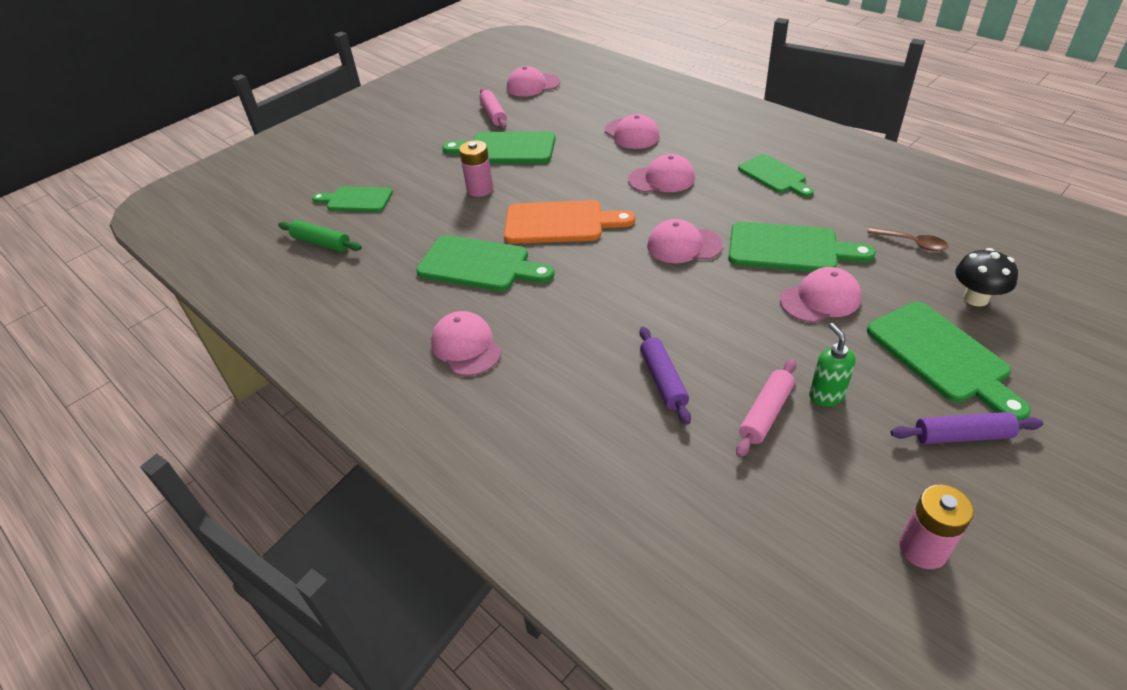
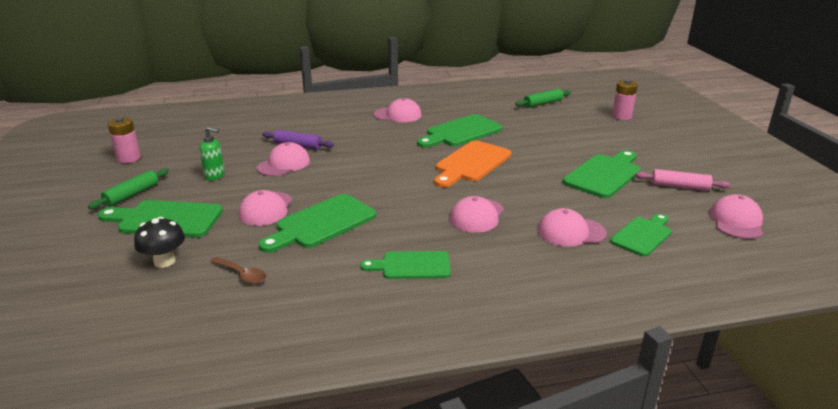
camera: 120 degrees right, 15 degrees down
(356, 200) = (584, 118): green cutting board -> green cutting board (642, 235)
(480, 189) = (550, 152): pink battery -> pink battery (621, 116)
(684, 245) = (385, 191): pink cap -> pink cap (284, 164)
(765, 413) = (236, 158): pink rolling pin -> none
(912, 243) = (242, 274): brown spoon -> brown spoon turned 120 degrees counterclockwise
(962, 436) = (132, 195): purple rolling pin -> green rolling pin

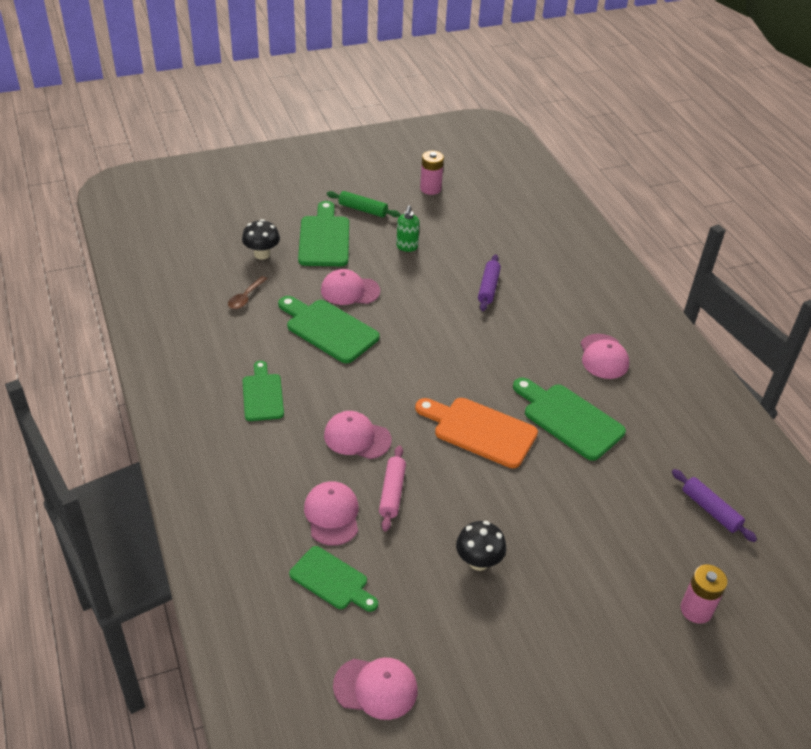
camera: 80 degrees right, 15 degrees up
(284, 164) = (441, 285): pink cap -> none
(543, 103) = (710, 510): green rolling pin -> purple rolling pin
(604, 175) = (478, 561): green cutting board -> black mushroom
(680, 186) = (461, 643): pink rolling pin -> pink rolling pin (392, 492)

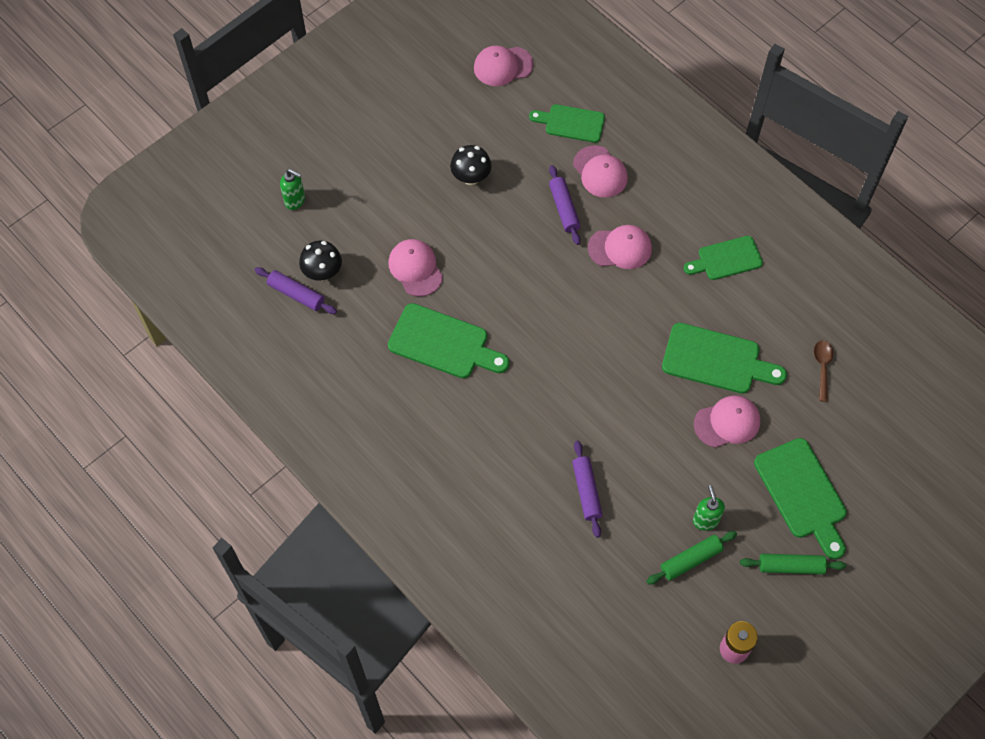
camera: 160 degrees right, 20 degrees up
(262, 254) = (850, 437): black mushroom -> black mushroom (322, 272)
(262, 395) = (726, 259): green cutting board -> green cutting board turned 105 degrees clockwise
(392, 492) = (564, 208): pink rolling pin -> purple rolling pin
(431, 232) = (690, 560): none -> green rolling pin
(480, 431) = (518, 298): orange cutting board -> none
(603, 356) = (432, 438): pink cap -> pink cap (415, 268)
(696, 610) = (295, 201): pink battery -> green soap dispenser

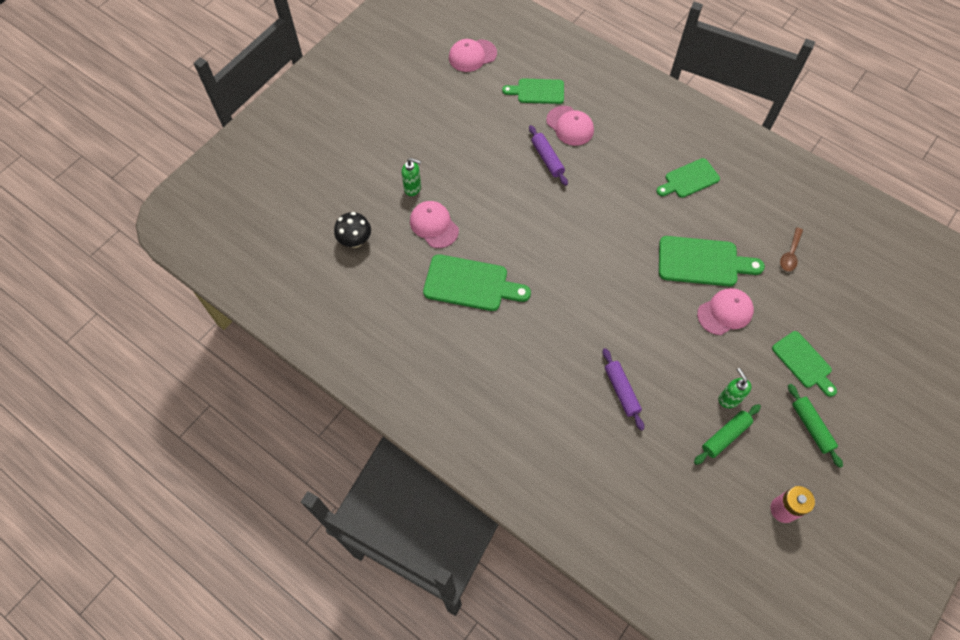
camera: 10 degrees left, 0 degrees up
(295, 201) = (321, 185): green soap dispenser -> green soap dispenser (413, 188)
(296, 294) = (336, 262): purple rolling pin -> none
(471, 177) = (465, 145): black mushroom -> none
(620, 248) = (600, 183): pink cap -> none
(791, 566) = (811, 427): green rolling pin -> green rolling pin turned 75 degrees clockwise
(802, 493) = (803, 362): green cutting board -> green cutting board, size x0.66
(822, 367) = (790, 254): brown spoon -> brown spoon turned 150 degrees counterclockwise

